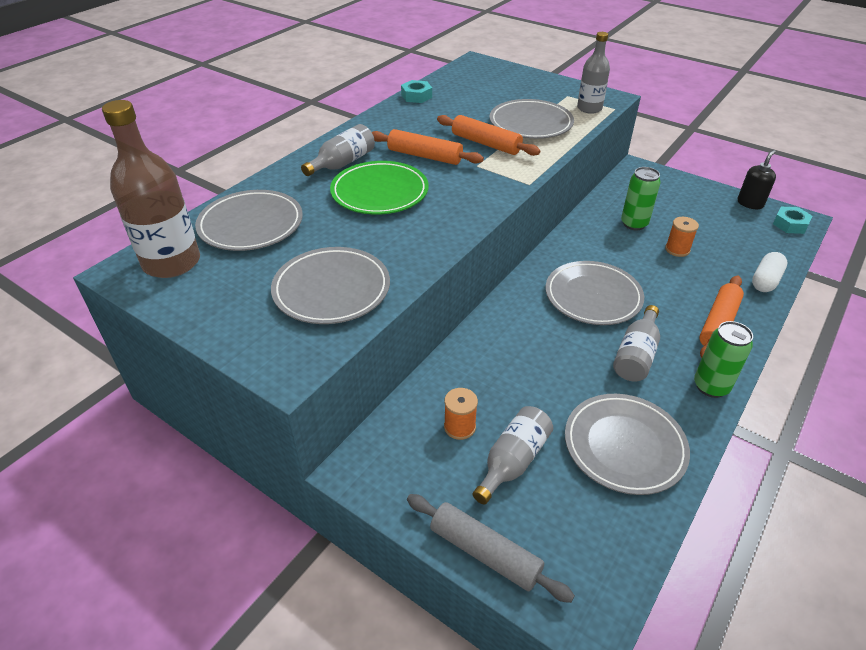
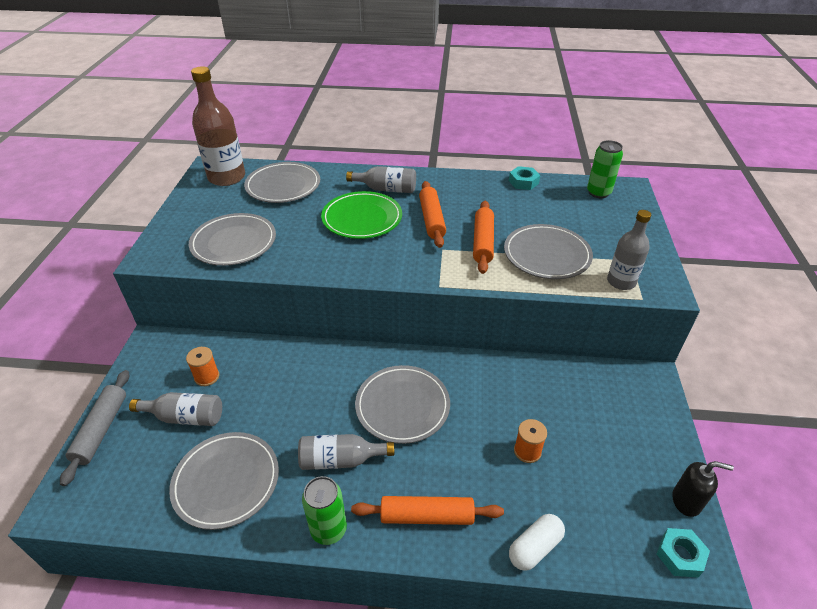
camera: 60 degrees right, 0 degrees up
(634, 224) = (542, 404): green can -> green can (598, 193)
(765, 281) = (535, 547): white capsule -> white capsule turned 45 degrees counterclockwise

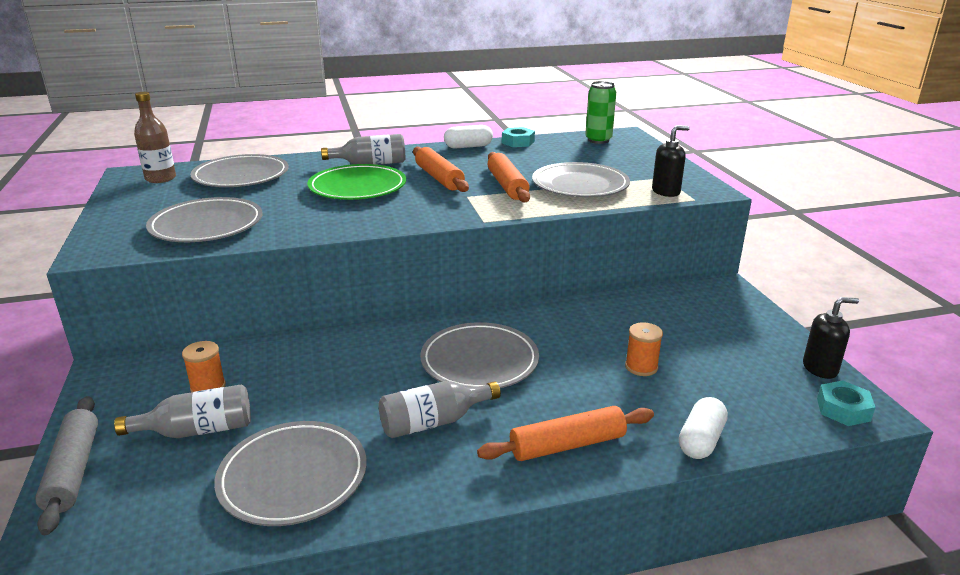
camera: 20 degrees left, 15 degrees down
(227, 177) = (160, 178): brown bottle -> brown bottle, size x0.61
(328, 529) = (457, 487): green can -> none
(477, 180) = (468, 146): none -> white capsule
(621, 282) = (666, 192): grey bottle -> black soap dispenser

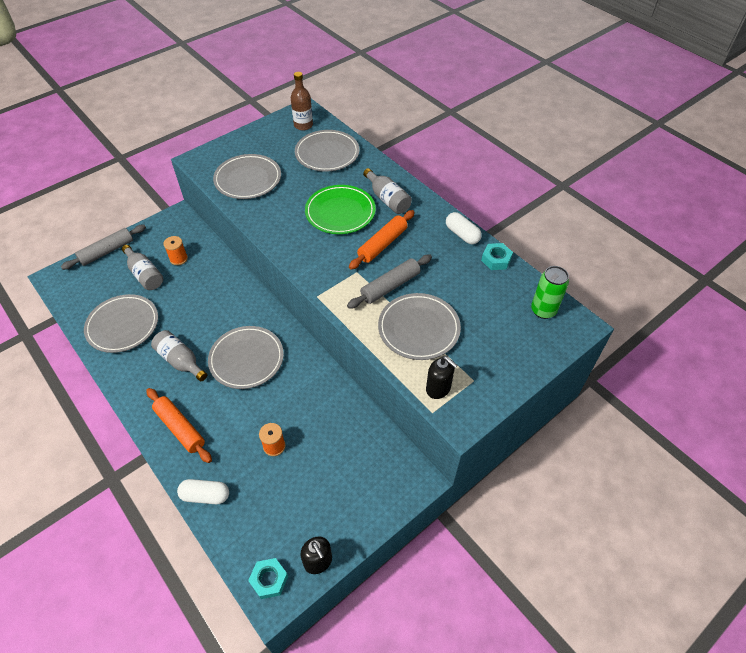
camera: 65 degrees right, 25 degrees up
(507, 186) = (390, 286): orange rolling pin -> grey rolling pin

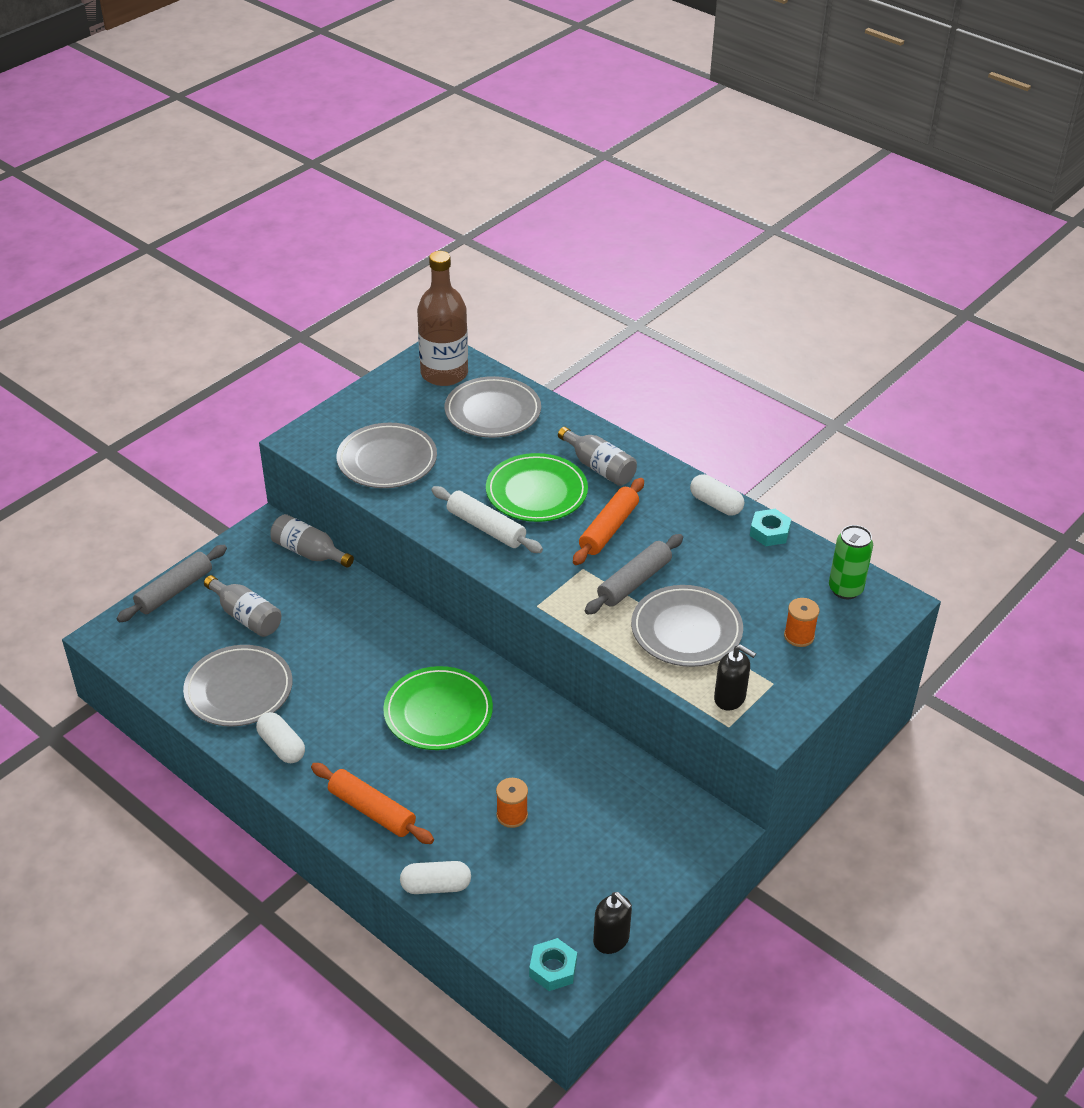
camera: 10 degrees left, 10 degrees down
(136, 370) = (282, 746): none -> white capsule
(178, 259) = (290, 589): orange spool -> orange spool (799, 636)
(180, 361) = (342, 726): grey bottle -> grey bottle (309, 552)
(246, 359) = (438, 712): grey plate -> green plate
(299, 234) = (486, 528): none -> white rolling pin
(303, 125) = (444, 373): brown bottle -> brown bottle, size x1.63

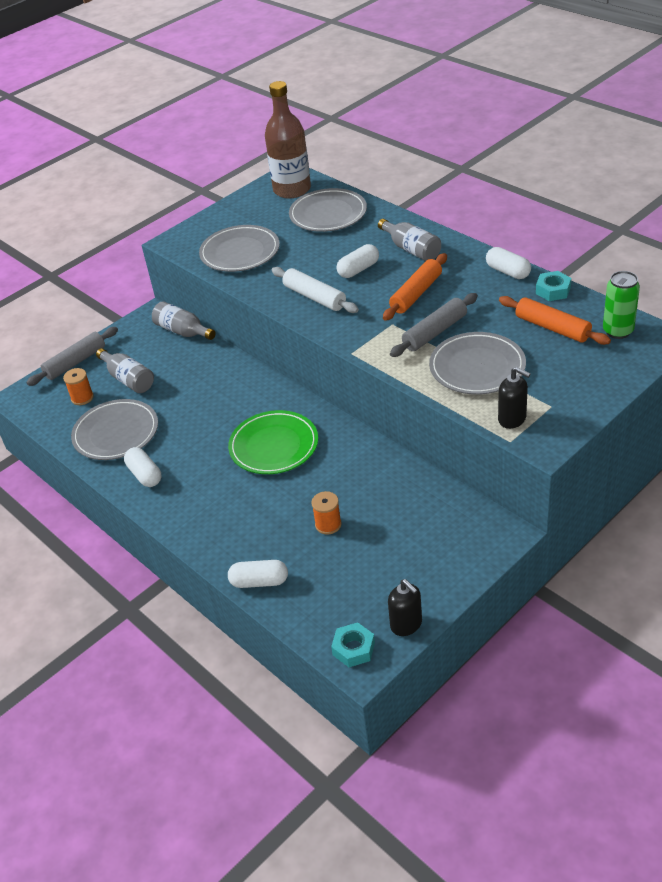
camera: 10 degrees right, 0 degrees up
(372, 810) = (212, 522): orange rolling pin -> orange rolling pin (552, 328)
(536, 492) = (358, 269): green plate -> white capsule
(799, 636) = (575, 368): orange spool -> orange spool (82, 398)

